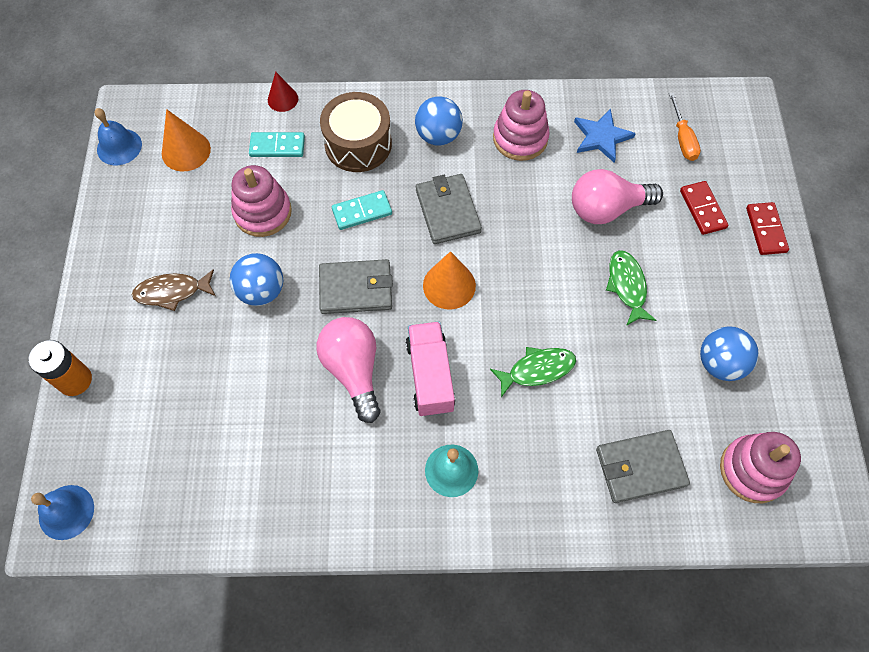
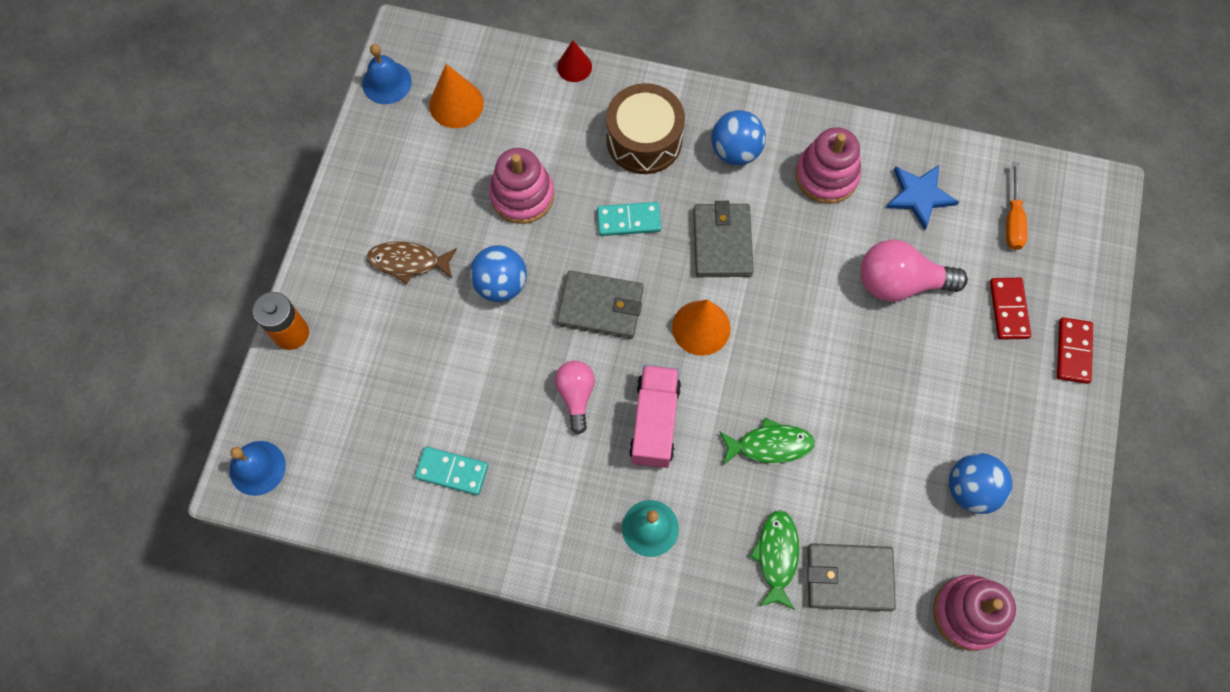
camera: 15 degrees right, 5 degrees up
(277, 146) = (555, 122): turquoise domino -> turquoise domino (452, 471)
(353, 370) = (576, 395): pink light bulb -> pink light bulb, size x0.63
(627, 286) = (895, 377): green fish -> green fish (776, 556)

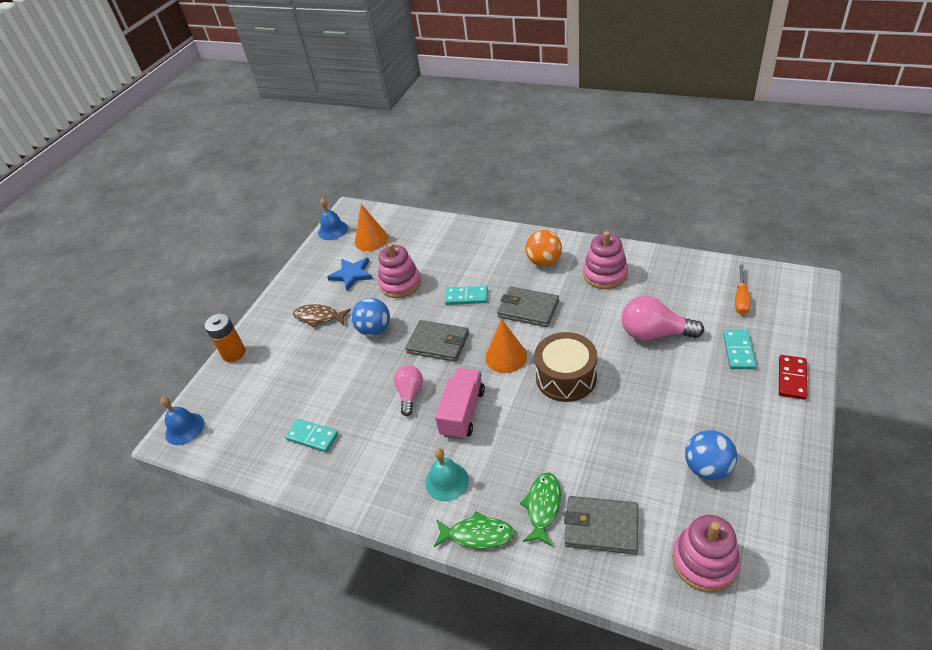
camera: 15 degrees right, 25 degrees down
(574, 67) = (447, 222): red cone -> none
(644, 140) = (484, 256): brown drum -> brown drum (566, 377)
(722, 242) = (528, 309): grey wallet -> grey wallet turned 75 degrees counterclockwise
(735, 151) = (544, 261): blue ball -> orange ball
(770, 445) = (546, 430): green fish -> green fish (477, 534)
(919, 196) = (671, 285): blue star -> blue star (352, 274)
(1009, 309) = (738, 351): red domino -> turquoise domino

